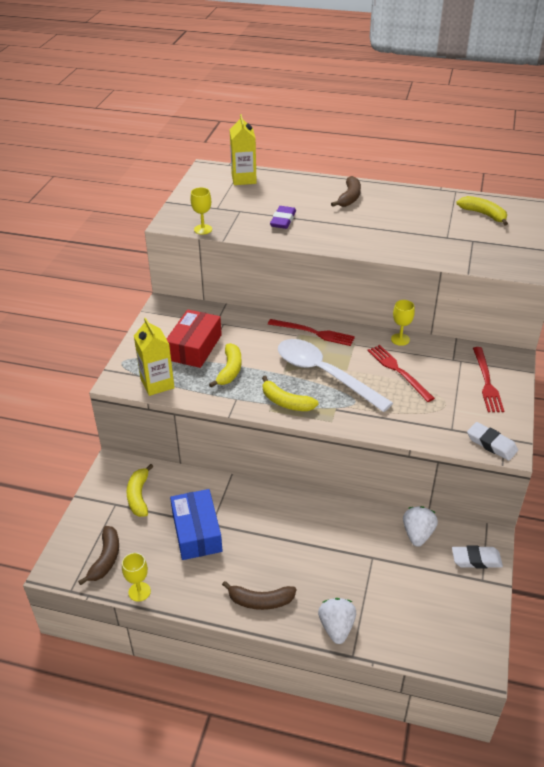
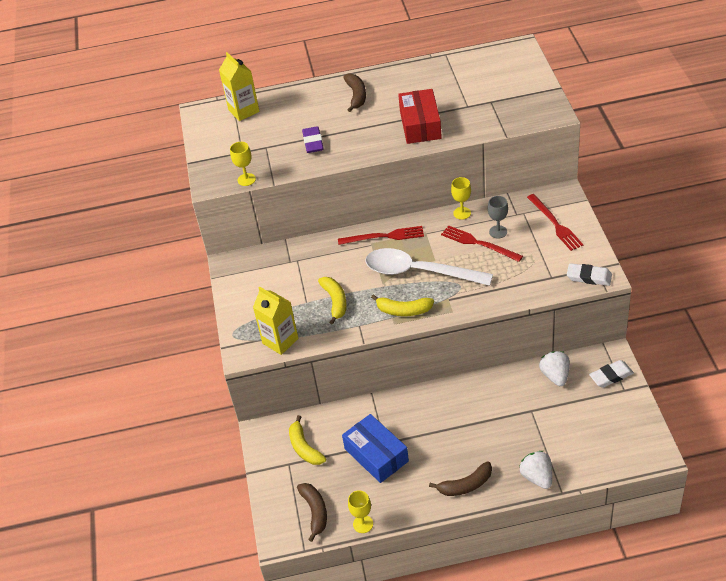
camera: 20 degrees left, 5 degrees up
(194, 347) = (288, 293): red box -> red box (420, 125)
(424, 368) = (498, 232): none -> grey goblet
(483, 214) = (484, 71): yellow banana -> none

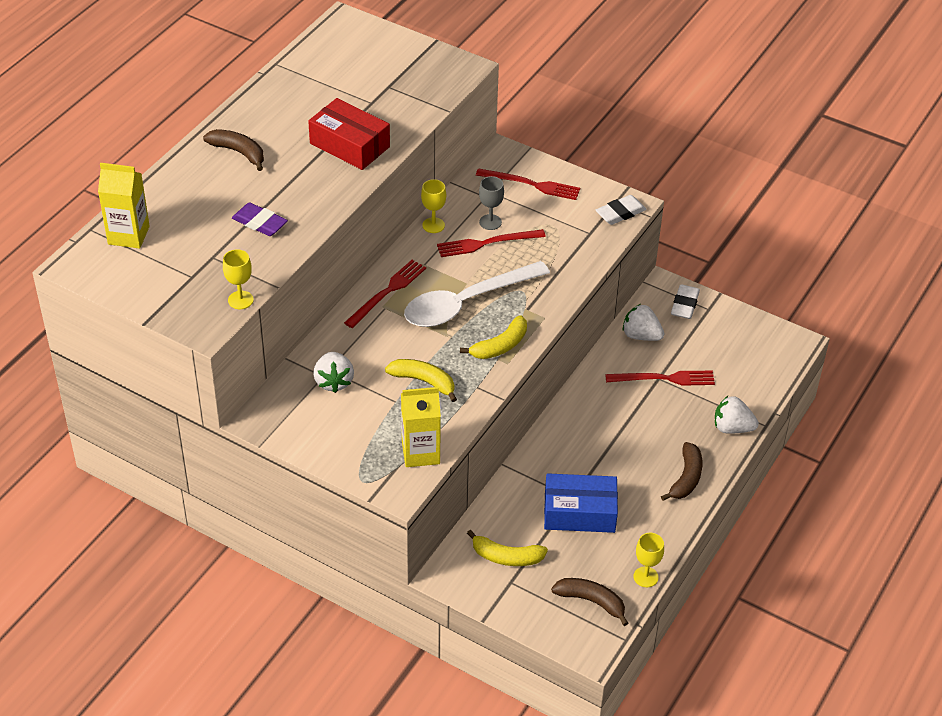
camera: 55 degrees left, 0 degrees up
(290, 269) = (334, 382): none -> white strawberry
(534, 413) = (664, 378): none -> red fork

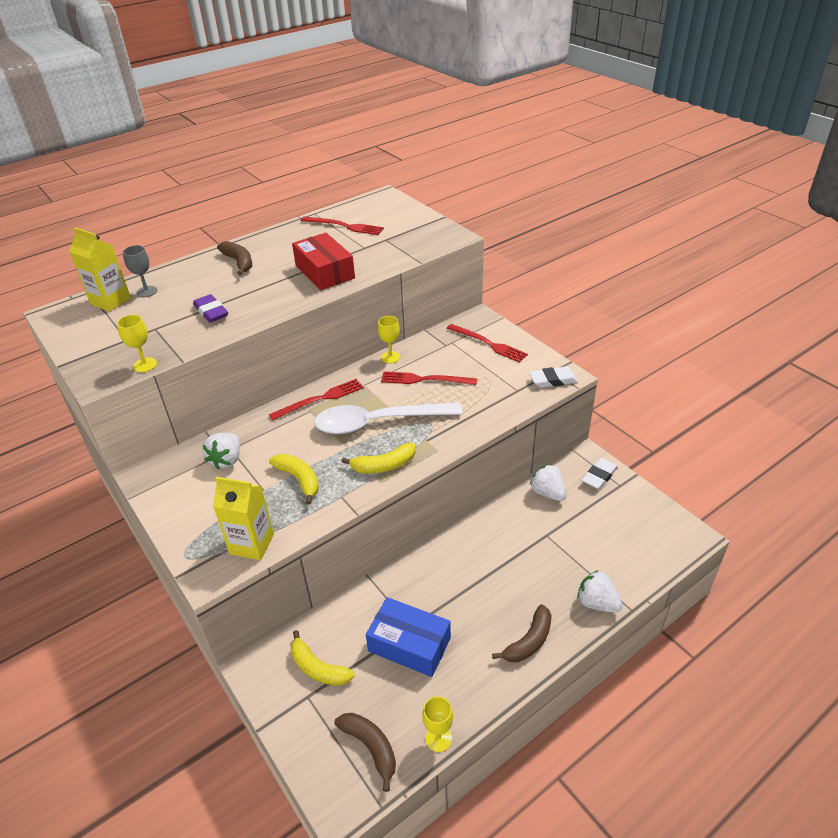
camera: 25 degrees right, 5 degrees down
(490, 222) = (437, 364): grey goblet -> grey goblet (147, 291)
(664, 378) = (551, 537): red fork -> red fork (344, 226)

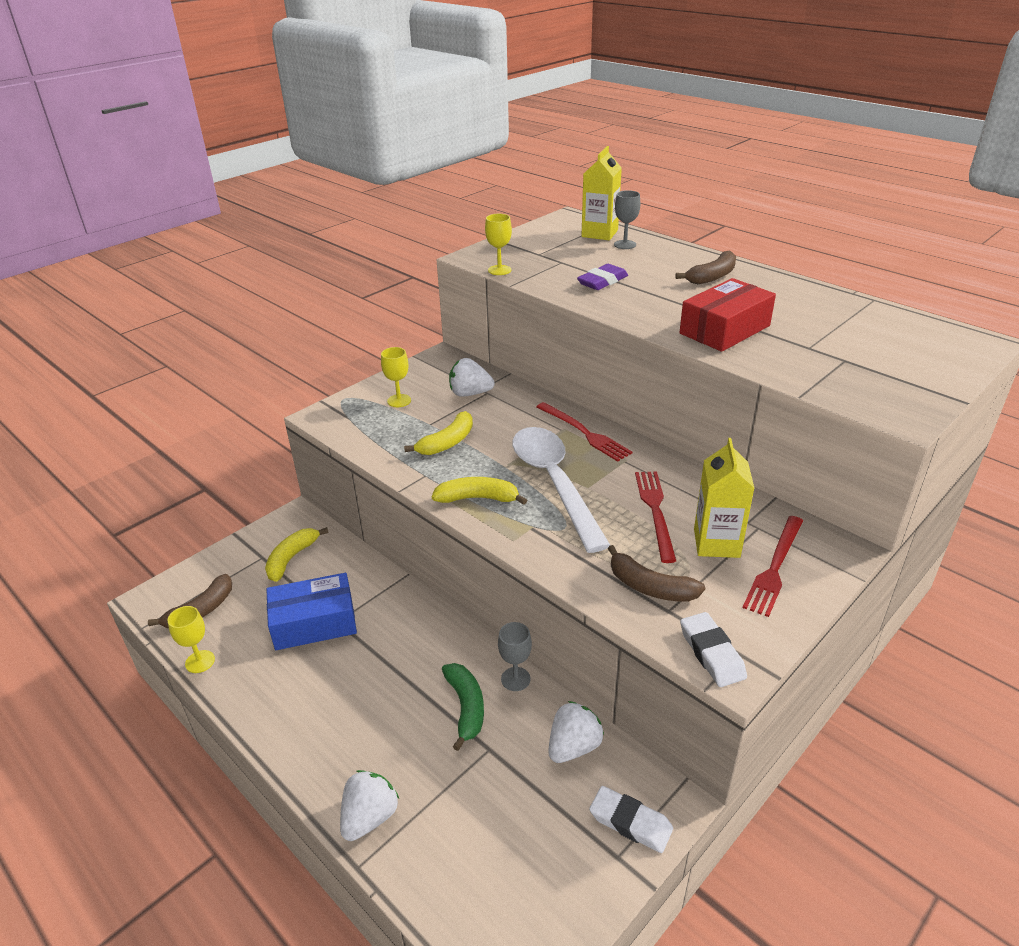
camera: 80 degrees right, 5 degrees down
(252, 544) = (357, 431): yellow carton -> yellow carton (716, 543)
(344, 226) = (856, 325): red fork -> none
(383, 465) = (478, 498): yellow banana -> yellow banana turned 120 degrees clockwise
(390, 357) = (691, 474): yellow goblet -> yellow goblet (399, 401)
(409, 644) = (314, 623): blue box -> blue box turned 60 degrees clockwise
(490, 515) = (515, 679): none -> grey goblet
(511, 545) = (466, 707): none -> green banana
(529, 641) = (311, 736): brown banana -> brown banana (650, 587)

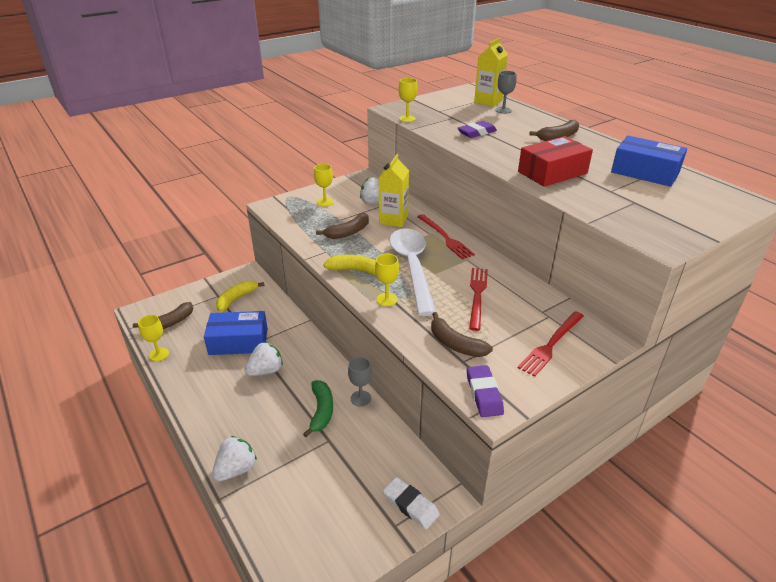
camera: 10 degrees right, 0 degrees up
(447, 442) = (348, 232): yellow banana -> brown banana
(535, 535) = (387, 299): none -> yellow goblet
(573, 747) = (387, 449): white strawberry -> white strawberry (265, 371)
(711, 653) = (484, 394): white eraser -> purple eraser
(716, 543) = (514, 322): yellow carton -> yellow carton (393, 220)
(841, 315) = (645, 172): none -> blue box

